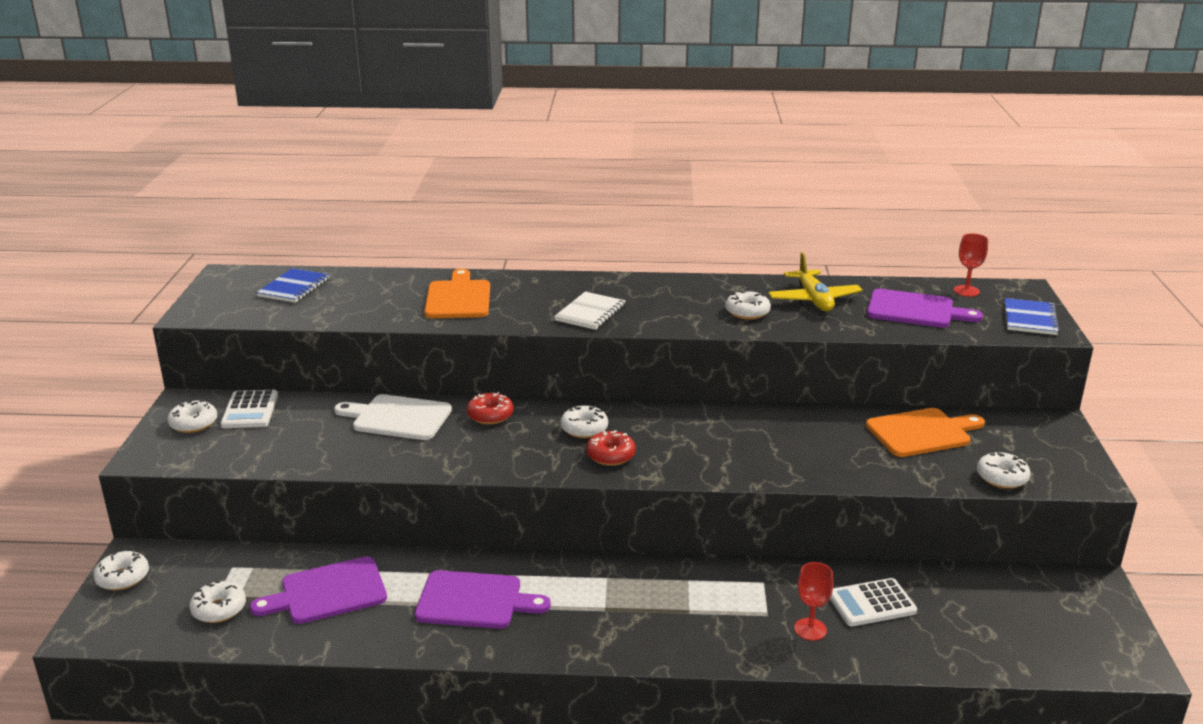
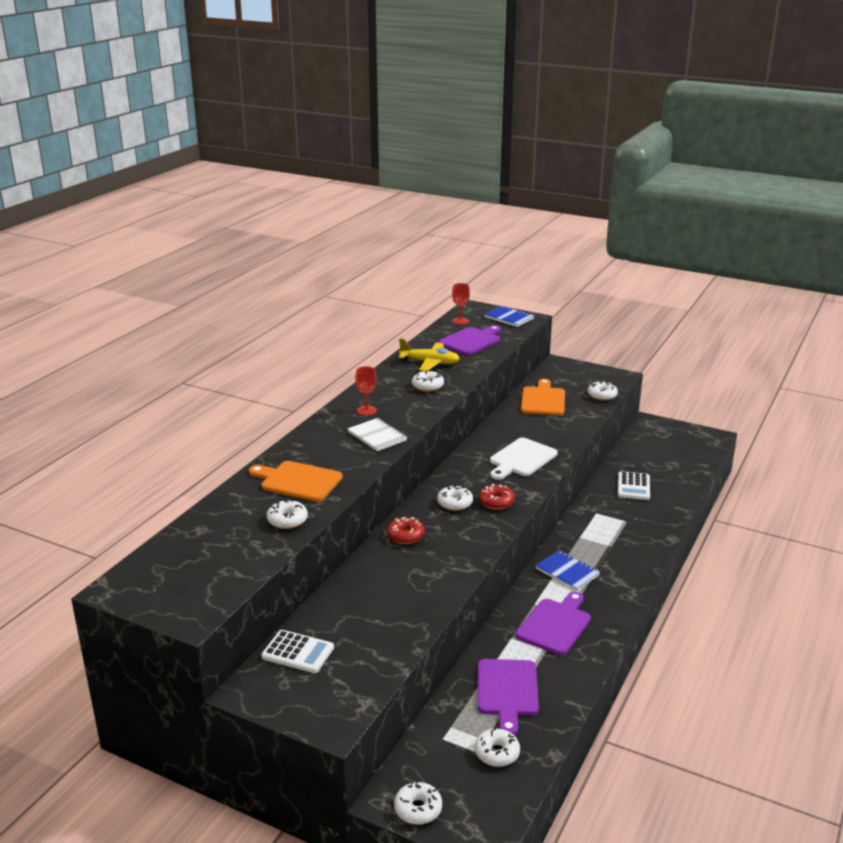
camera: 65 degrees left, 0 degrees up
(193, 423) = (294, 689): white donut -> white donut (287, 520)
(294, 287) = (191, 554): blue notebook -> blue notebook (567, 572)
(397, 418) = (375, 577): white cutting board -> white cutting board (521, 459)
(810, 629) = (646, 512): red goblet -> red goblet (366, 410)

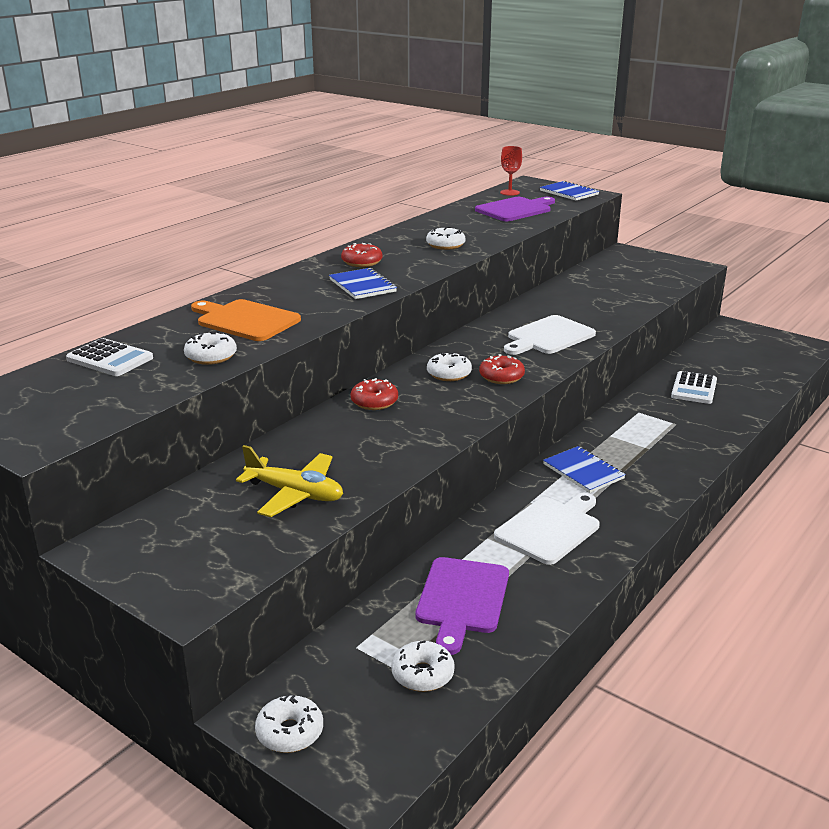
camera: 10 degrees right, 0 degrees up
(298, 652) = (183, 513): white calculator -> white calculator (110, 359)
(366, 410) = (362, 262): red goblet -> red donut
(377, 436) = (362, 286): white notebook -> blue notebook
(430, 363) = (457, 225): yellow plane -> yellow plane (295, 494)
(543, 400) = (594, 283): orange cutting board -> none
(555, 624) = (550, 528): purple cutting board -> white cutting board
(602, 395) = (669, 283): white donut -> none

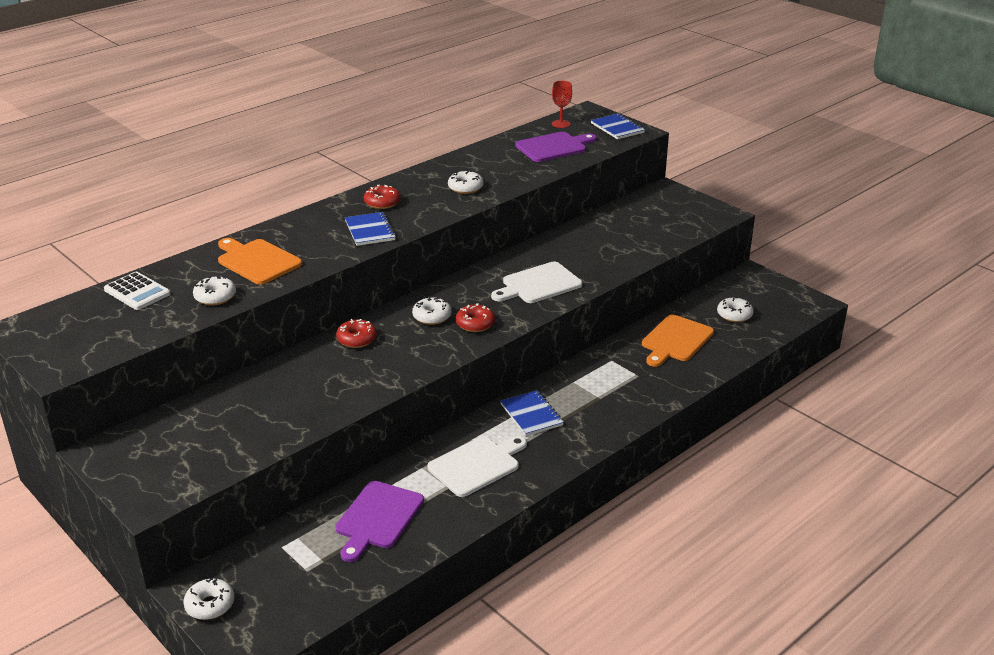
camera: 10 degrees right, 5 degrees up
(295, 494) = (258, 420): yellow plane -> none
(422, 674) = (322, 574): white donut -> white donut (734, 315)
(694, 388) = (676, 340): white calculator -> orange cutting board

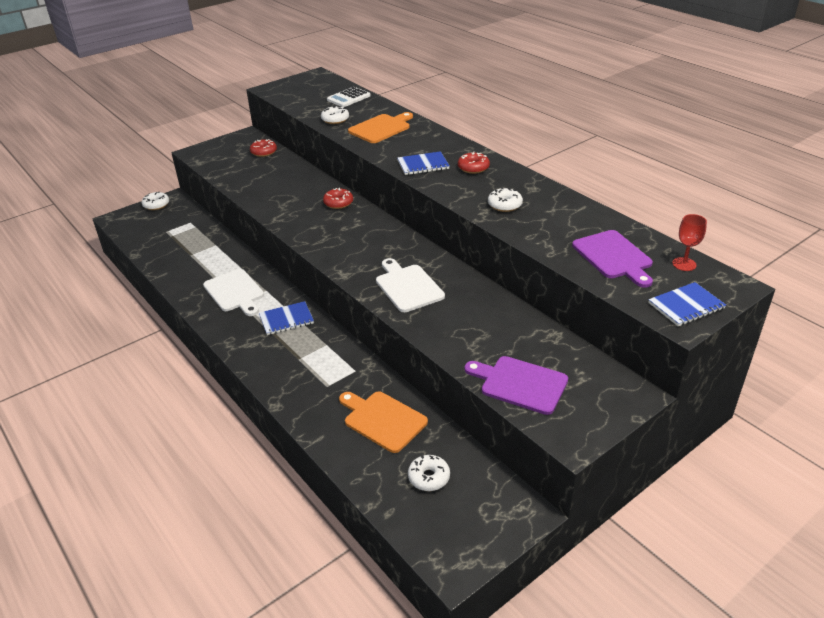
camera: 95 degrees right, 5 degrees up
(378, 518) = (198, 253): purple cutting board -> purple cutting board (520, 384)
(432, 317) = (363, 233): white donut -> none
(475, 324) = (347, 253): red donut -> red donut (263, 152)

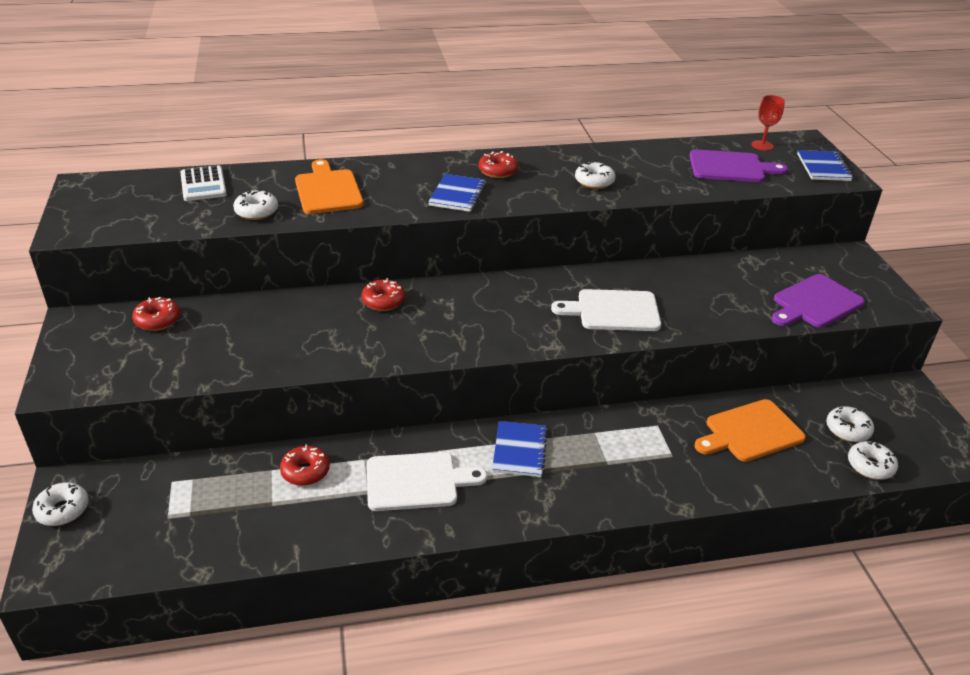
camera: 65 degrees left, 0 degrees up
(220, 255) = (305, 471): none -> red donut
(390, 500) = (870, 466): none -> white donut

